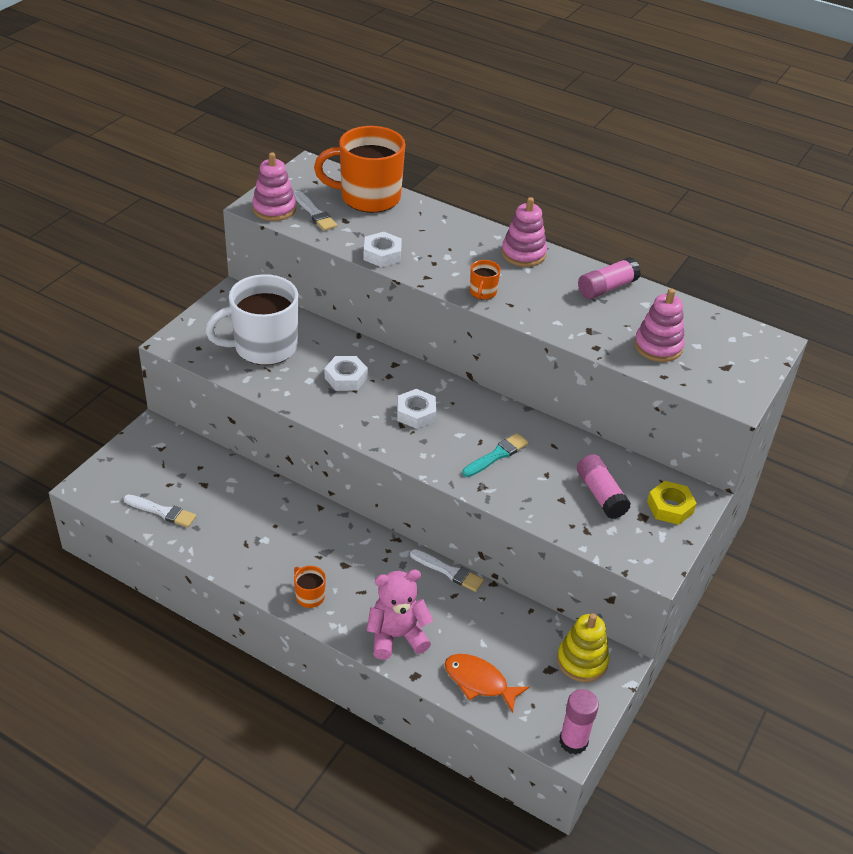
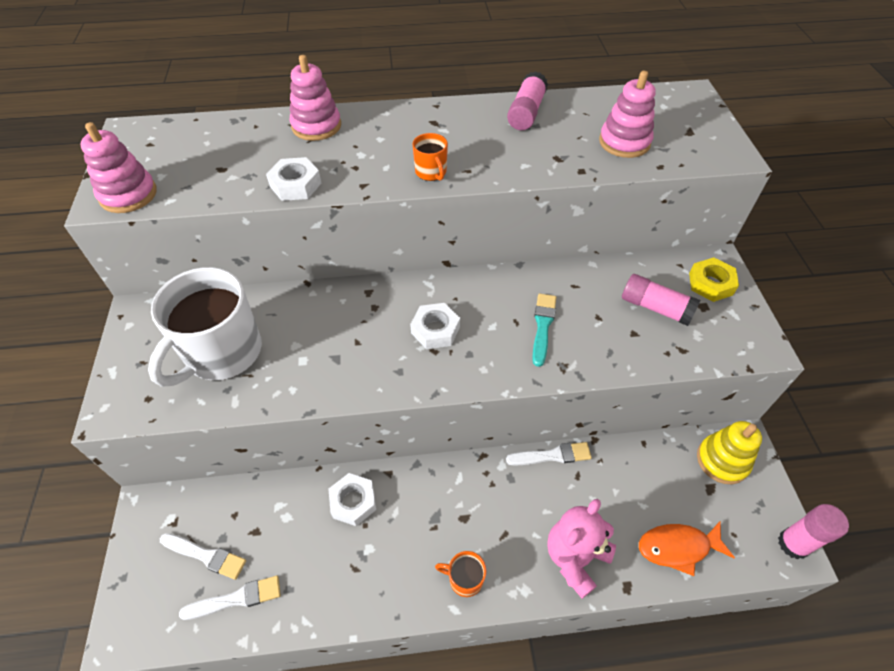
camera: 35 degrees left, 10 degrees up
(315, 213) = (180, 177): white brush -> white brush (206, 555)
(346, 378) = (336, 335): white nut -> white nut (353, 502)
(368, 197) = (223, 134): orange mug -> none
(523, 254) = (425, 117): pink stacking toy -> pink stacking toy (316, 126)

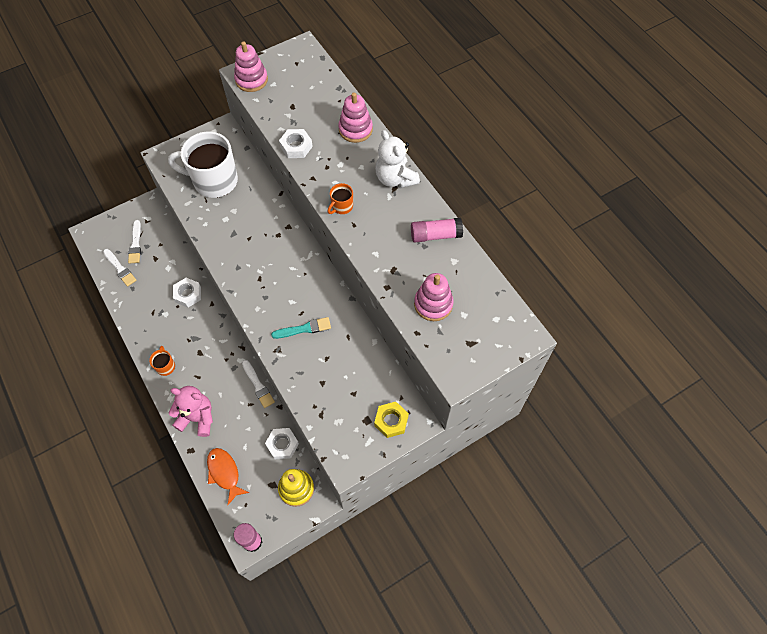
camera: 65 degrees right, 10 degrees up
(421, 117) = (395, 178): none -> white teddy bear
(435, 330) = (275, 273): white nut -> white nut (282, 445)
(655, 307) = (351, 390): pink glue stick -> none

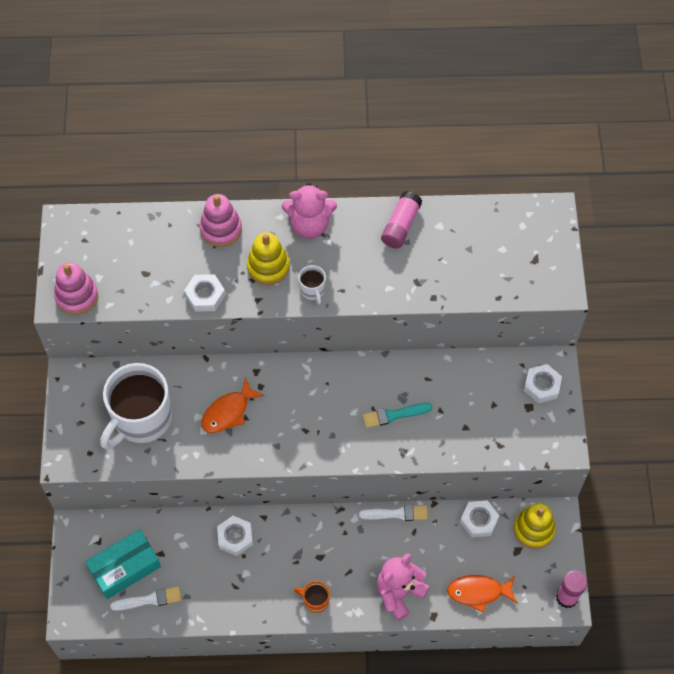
camera: 60 degrees left, 0 degrees up
(135, 244) = (125, 568): white brush -> turquoise box
(247, 226) = (228, 412): none -> orange fish
(304, 329) = (394, 415): turquoise brush -> turquoise brush turned 120 degrees counterclockwise
(341, 206) = (312, 290): orange mug -> white mug
(343, 171) = (268, 267): none -> yellow stacking toy
(391, 421) = (542, 386): yellow nut -> white nut
(395, 178) = (309, 225): white teddy bear -> pink teddy bear
(433, 304) = (476, 268): pink stacking toy -> none

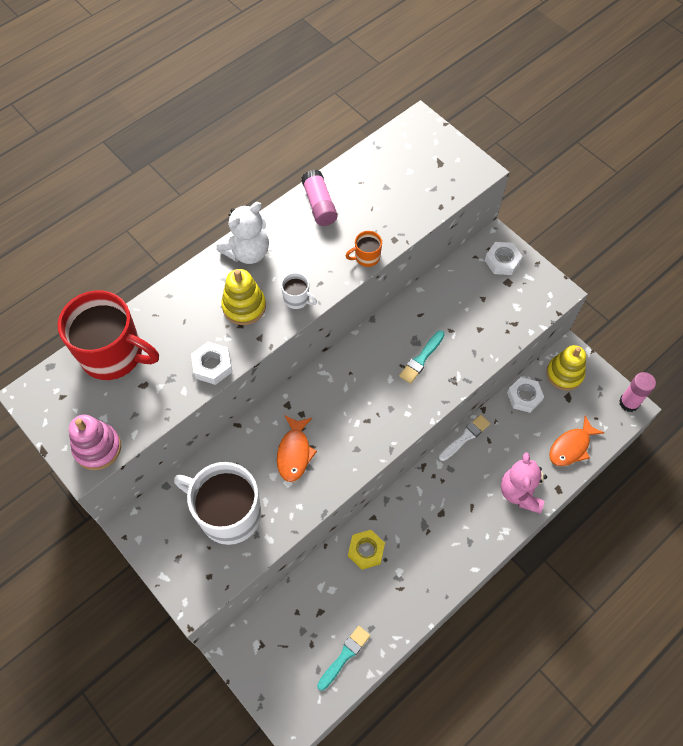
camera: 40 degrees left, 0 degrees up
(125, 568) = (302, 647): turquoise box -> none
(141, 419) = (228, 514): white mug -> white mug turned 120 degrees clockwise
(144, 235) = (114, 354): none -> red mug
(149, 599) = (344, 656): white brush -> turquoise brush
(221, 229) = (177, 304): pink stacking toy -> none
(235, 537) = (366, 551): white nut -> yellow nut
(309, 225) = (247, 252): pink teddy bear -> white teddy bear
(315, 600) = (468, 548): orange mug -> orange mug (366, 257)

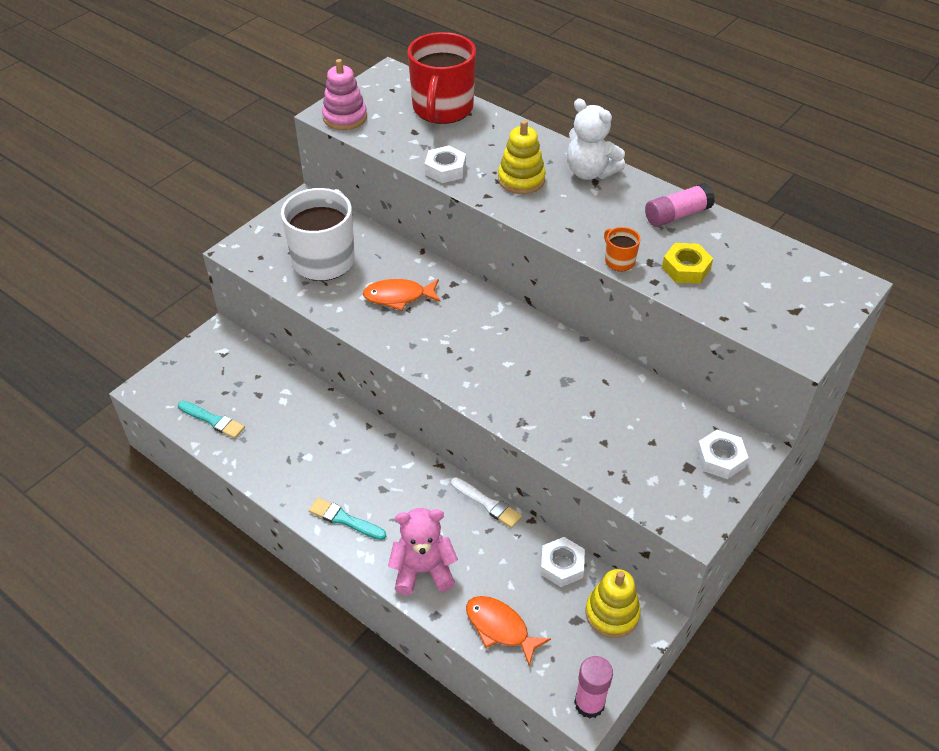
camera: 80 degrees right, 15 degrees down
(297, 299) = (543, 215): white mug -> none
(366, 551) = (328, 424): yellow nut -> yellow nut (686, 268)
(421, 359) = (543, 389): turquoise brush -> turquoise brush (344, 519)

